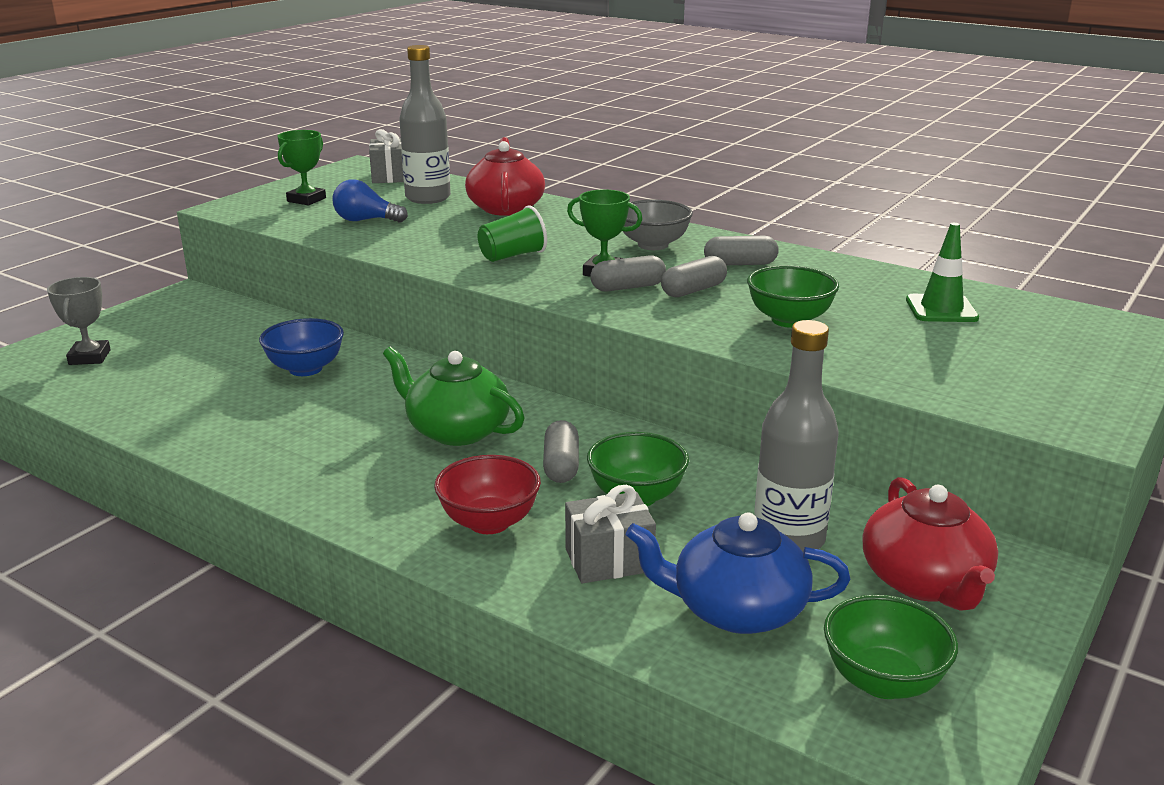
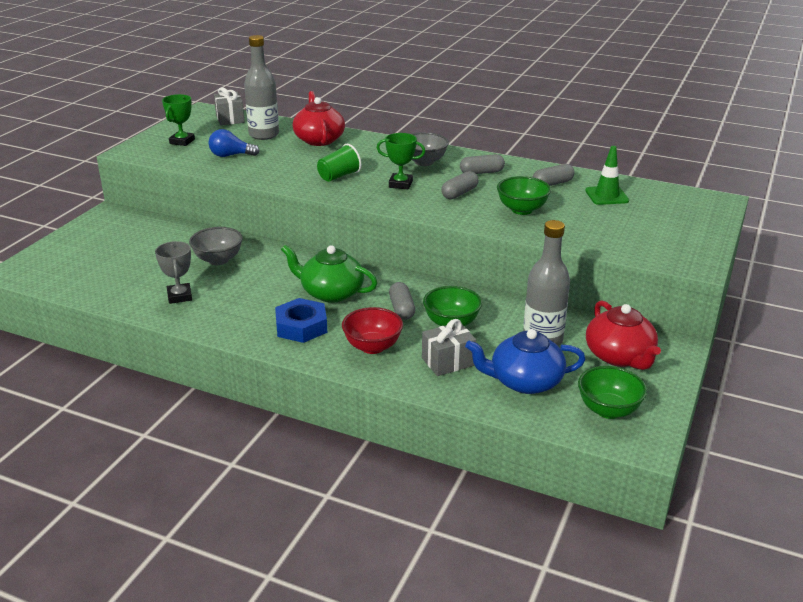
camera: 10 degrees left, 5 degrees up
(89, 357) = (70, 263): grey trophy -> grey trophy (179, 296)
(305, 369) = (218, 260): blue bowl -> grey bowl
(386, 478) = (301, 326): none -> blue nut
(628, 287) = (419, 194): grey capsule -> grey capsule (552, 184)

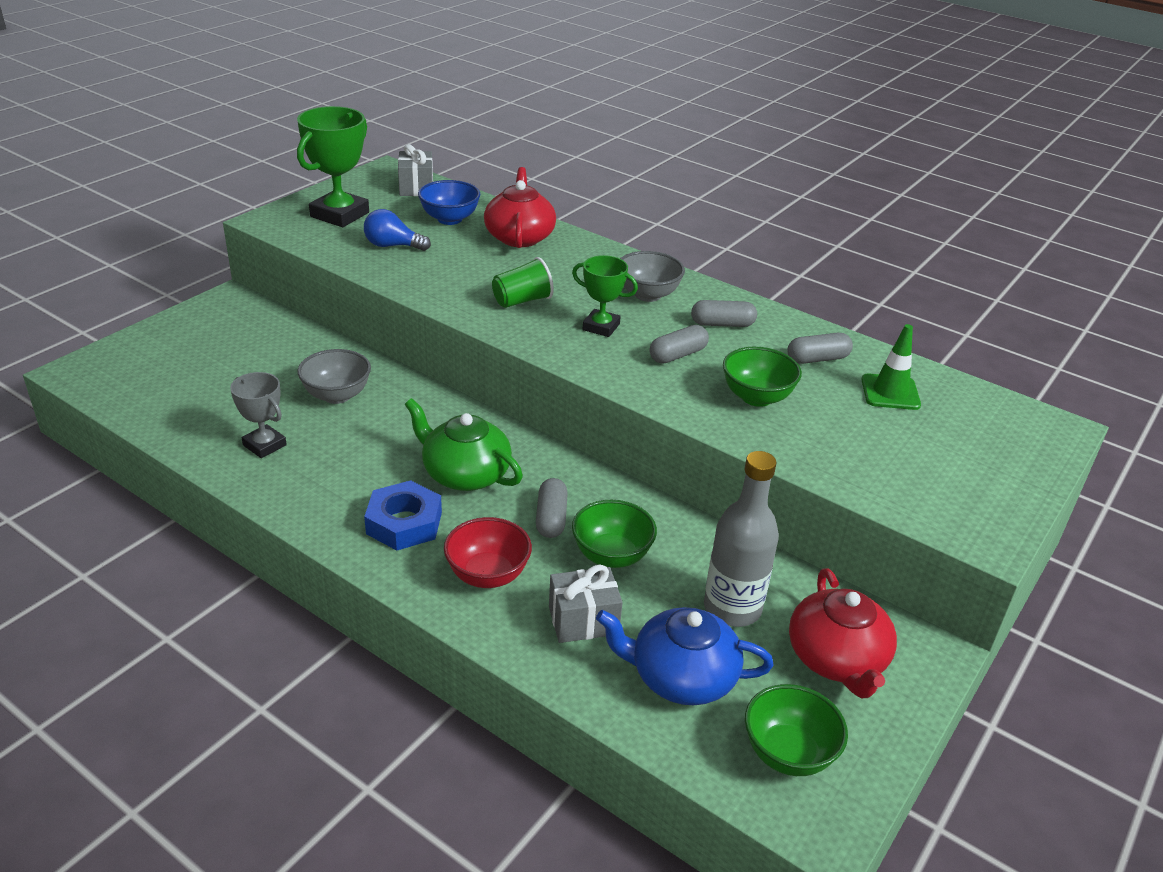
camera: 10 degrees right, 5 degrees up
(179, 296) = (264, 445): grey trophy -> grey trophy turned 45 degrees counterclockwise
(182, 141) = (339, 214): green trophy -> green trophy, size x1.67
(264, 135) = (449, 219): grey bottle -> blue bowl

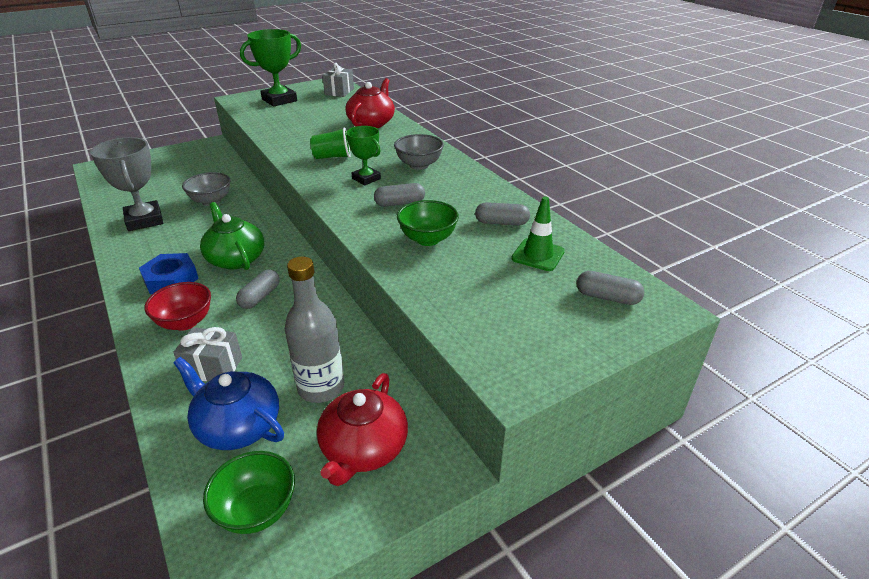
camera: 25 degrees right, 0 degrees up
(264, 445) = (144, 220): grey trophy -> grey trophy, size x1.67
(393, 246) = (290, 119): blue light bulb -> none
(449, 219) = (340, 109): blue bowl -> none
(611, 555) = (274, 330): green bowl -> none
(722, 324) = (452, 190): grey capsule -> grey capsule (607, 297)

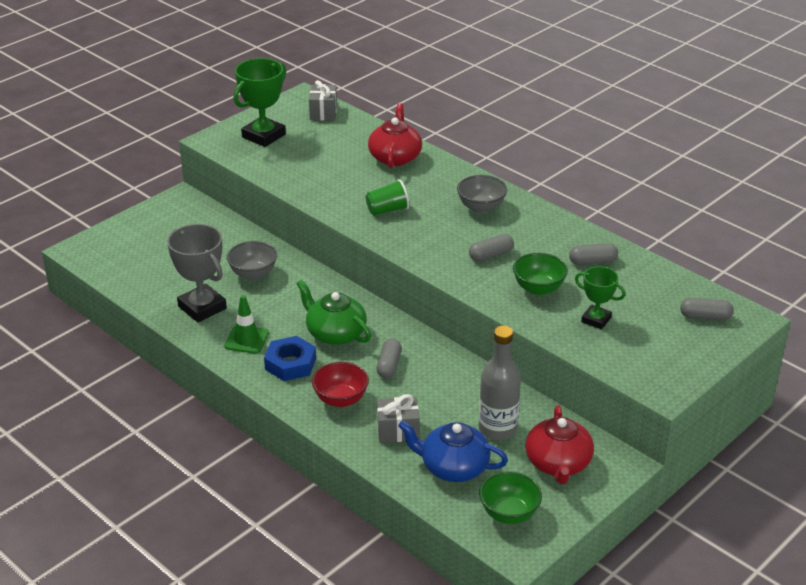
camera: 15 degrees left, 0 degrees up
(366, 179) = (440, 232): green trophy -> green trophy (596, 320)
(538, 255) = (637, 288): green traffic cone -> green traffic cone (246, 340)

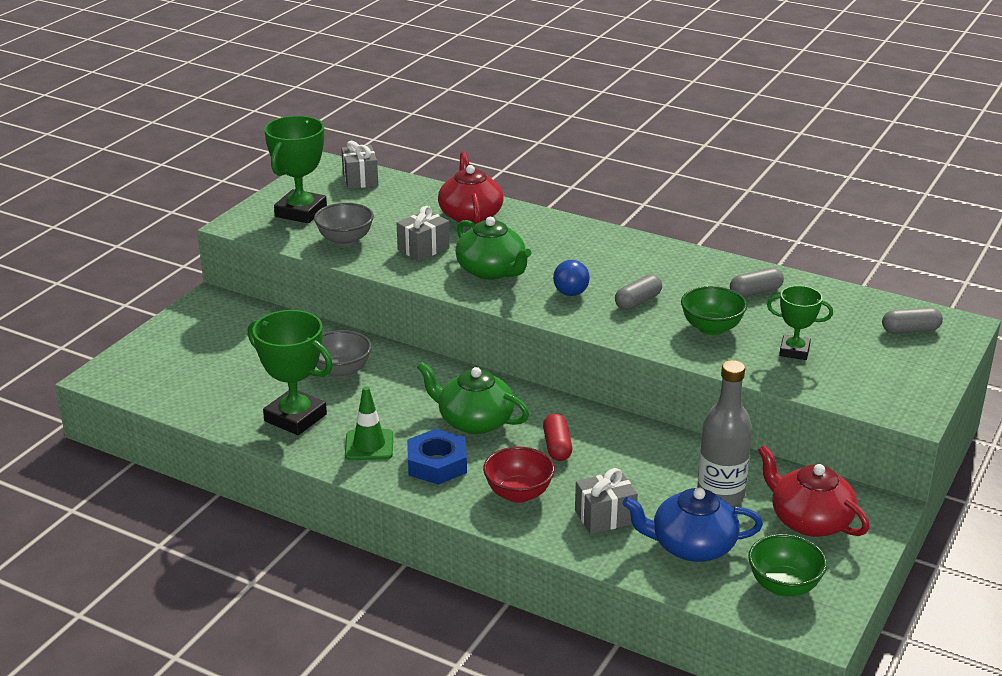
camera: 15 degrees left, 5 degrees down
(202, 307) = (295, 418): grey trophy -> green trophy
(343, 182) = (423, 249): none -> grey gift
(387, 210) = (492, 271): green cup -> green teapot
(389, 365) = (557, 446): grey capsule -> red capsule
(443, 235) = (571, 288): none -> blue light bulb
(481, 207) = (599, 254): grey bowl -> grey bowl (345, 240)
(558, 463) = (809, 520): red teapot -> red teapot turned 150 degrees clockwise

